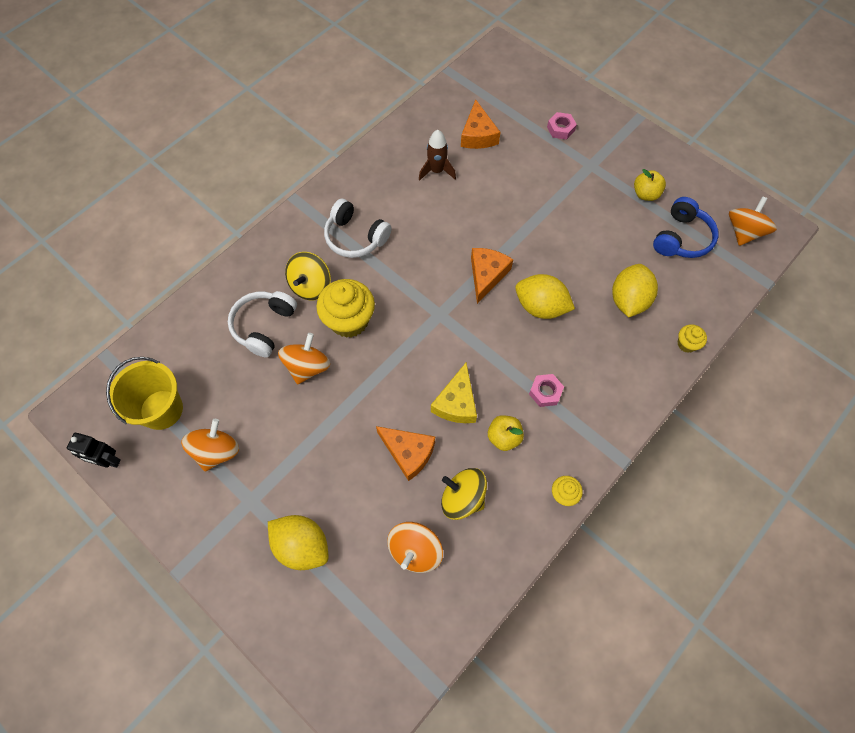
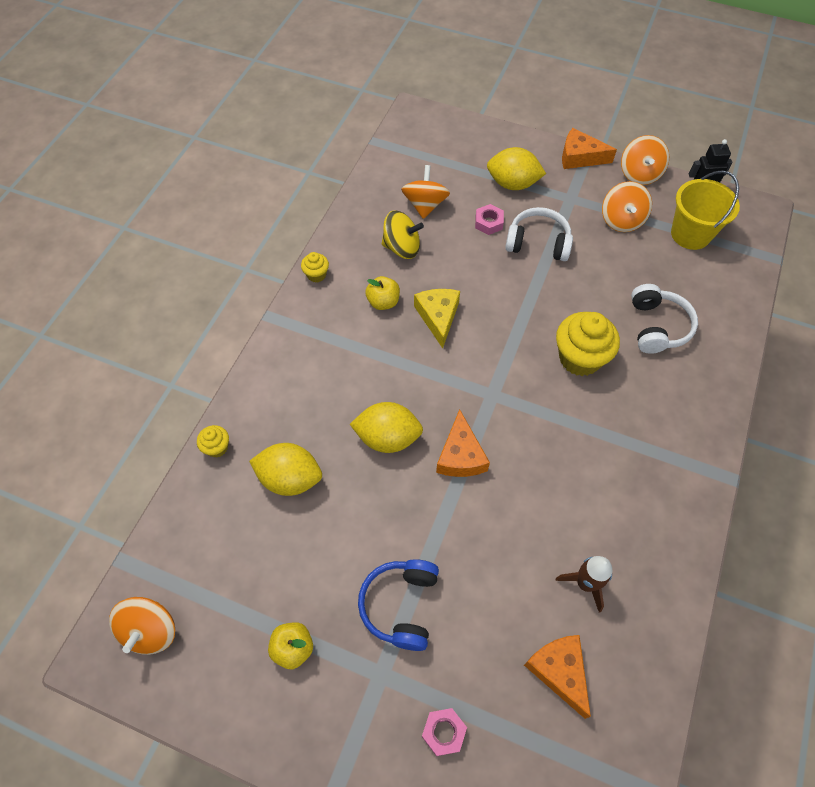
camera: 160 degrees right, 5 degrees down
(307, 367) = (591, 304): orange spinning top -> orange spinning top (639, 174)
(311, 286) = (640, 380): yellow spinning top -> none
(355, 237) = (629, 452): white headphones -> white headphones (538, 243)
(408, 452) = (462, 265): orange cheese -> orange cheese (580, 157)
(545, 392) = (356, 352): pink nut -> pink nut (488, 223)
(628, 300) = (290, 478): yellow lemon -> yellow lemon turned 75 degrees counterclockwise
(681, 238) = (235, 590): blue headphones -> blue headphones (401, 605)

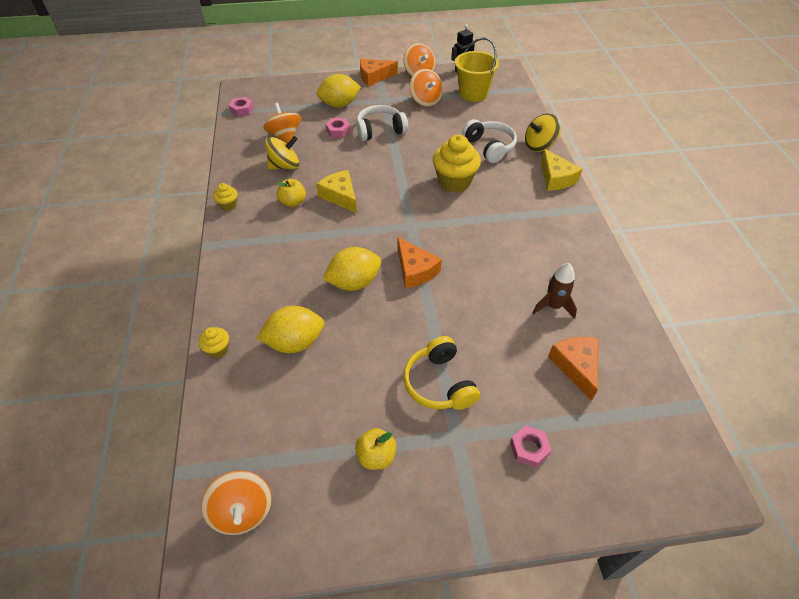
camera: 30 degrees left, 10 degrees down
(399, 146) = (242, 110): none -> pink nut
(401, 605) = (439, 383): blue headphones -> yellow headphones
(559, 671) = (576, 366): orange cheese -> orange cheese turned 45 degrees clockwise
(712, 412) = (556, 178): none -> yellow cheese
(724, 353) = (539, 145): none -> yellow spinning top

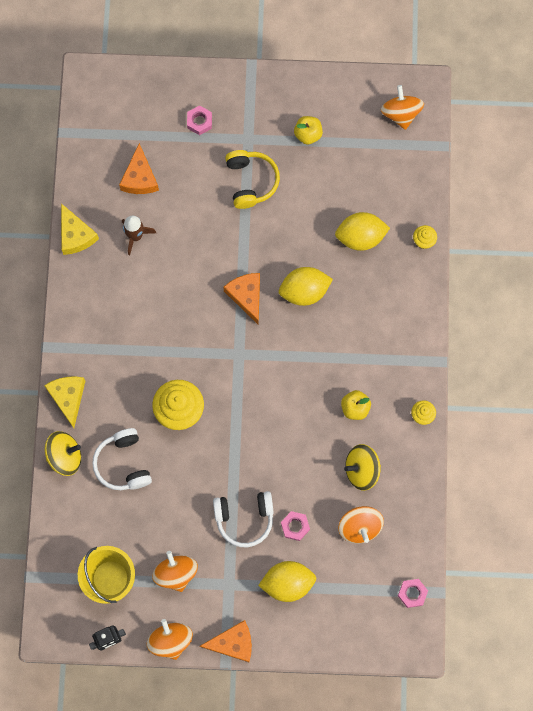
camera: 170 degrees left, 25 degrees up
(340, 196) = (304, 409): yellow cheese -> yellow cheese (75, 235)

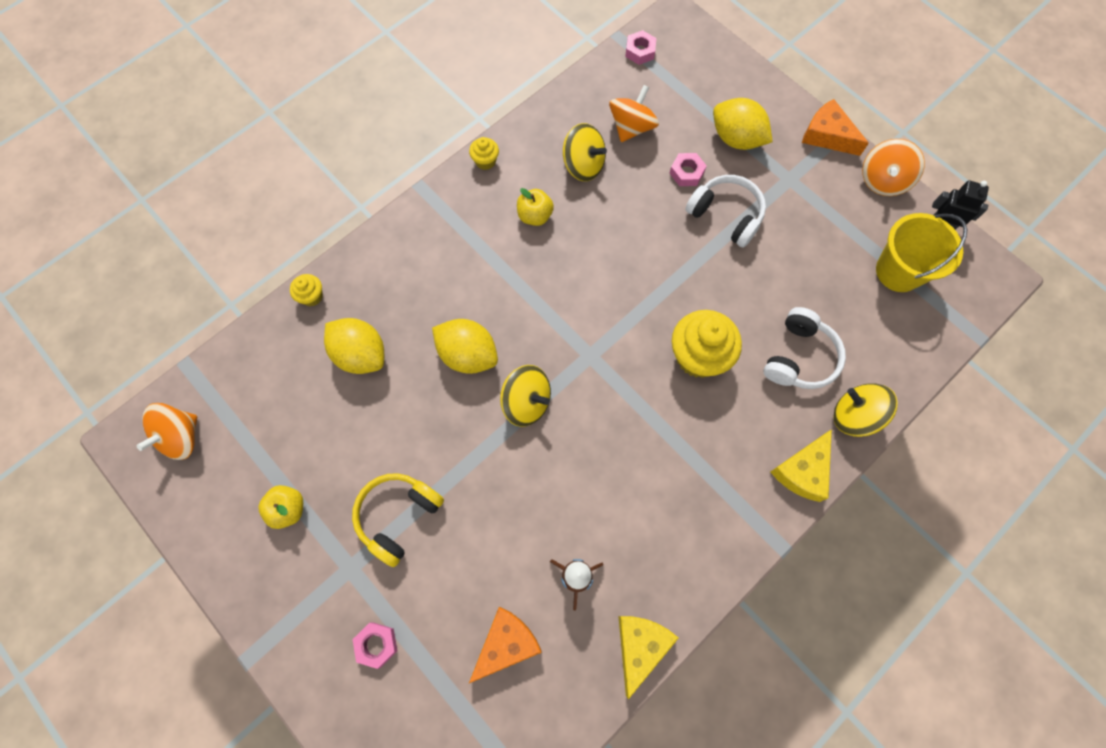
camera: 135 degrees left, 5 degrees down
(176, 573) = (831, 225): orange spinning top -> none
(246, 296) = (526, 402): orange cheese -> yellow spinning top

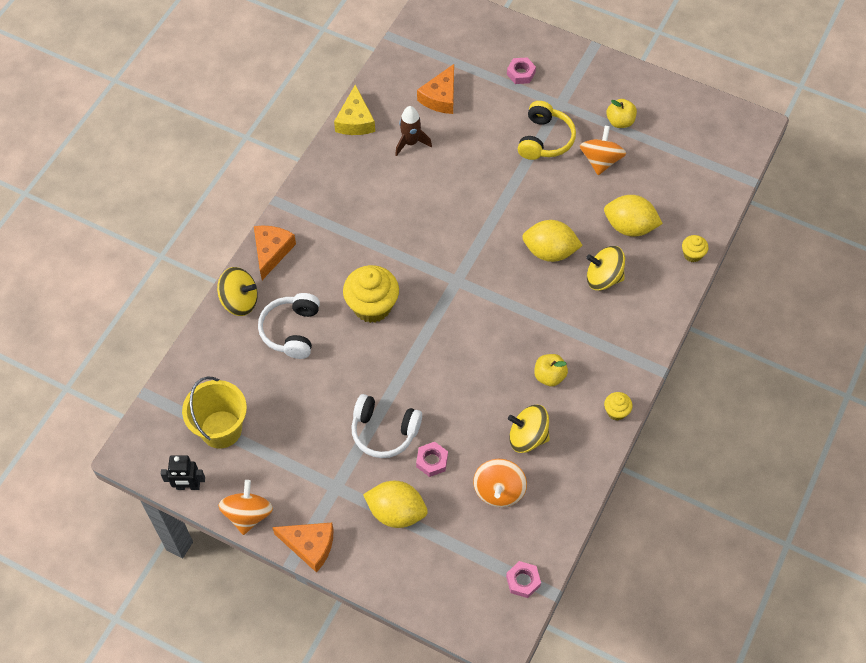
camera: 160 degrees right, 10 degrees down
(181, 437) = (720, 138): orange spinning top -> orange spinning top (600, 160)
(526, 402) = (490, 233): yellow spinning top -> yellow spinning top (603, 278)
(803, 471) = (271, 252): yellow cheese -> orange cheese

